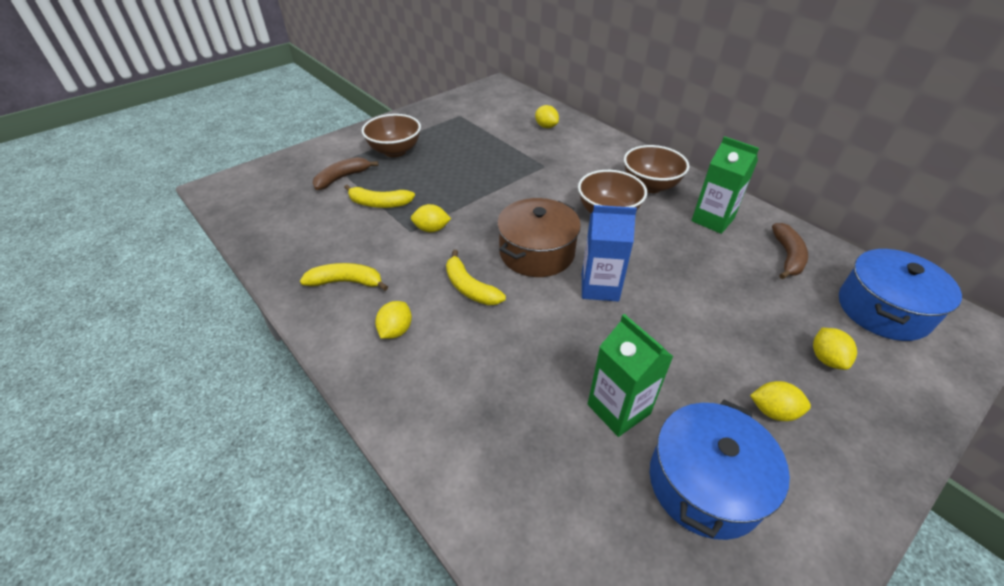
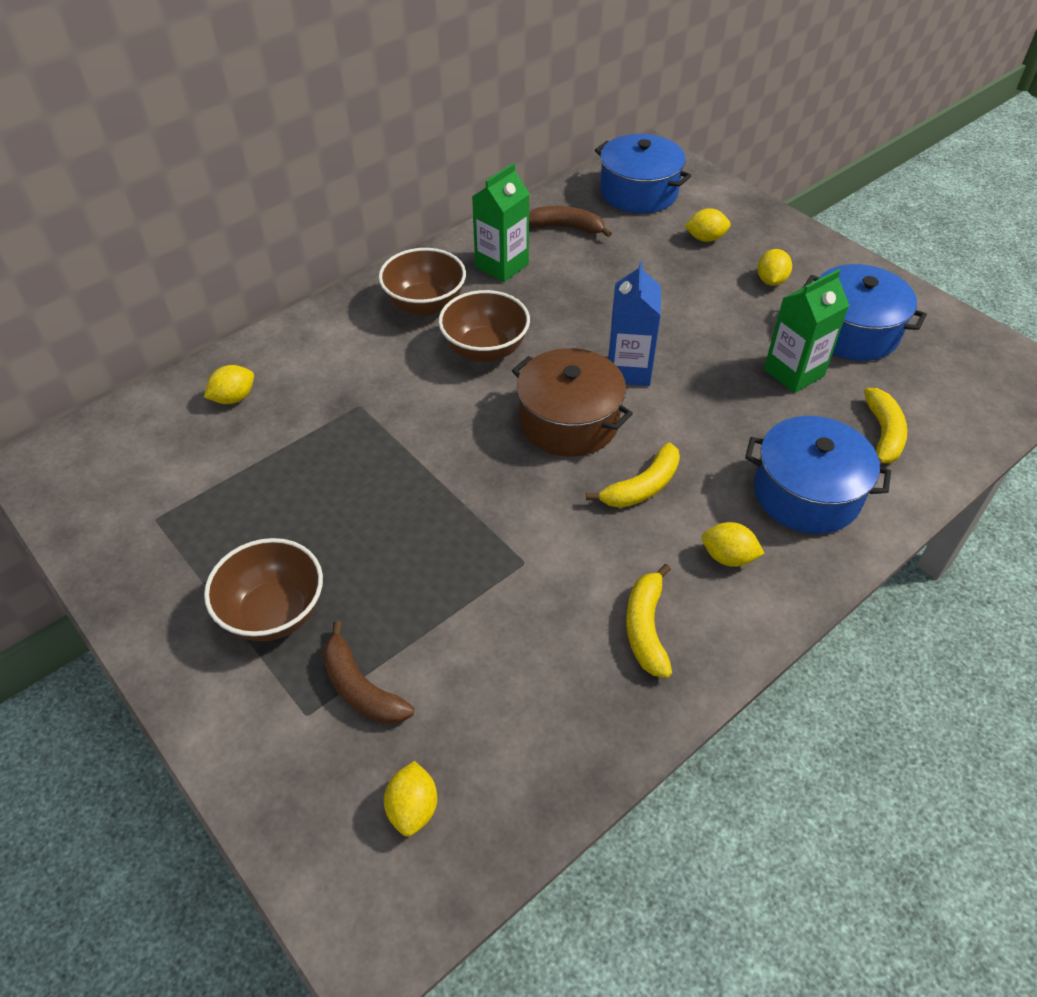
camera: 90 degrees left, 5 degrees up
(379, 203) = (449, 614): yellow banana -> yellow banana (883, 435)
(431, 229) = (520, 536): yellow lemon -> yellow lemon (413, 808)
(455, 393) = (806, 493): none -> blue pot

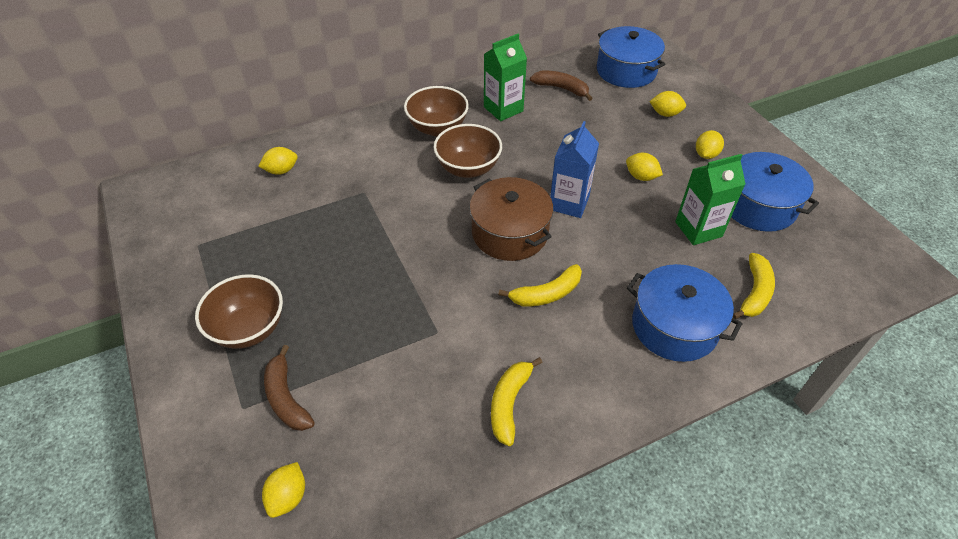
camera: 15 degrees right, 0 degrees up
(728, 557) = (593, 363): yellow lemon -> yellow lemon (641, 177)

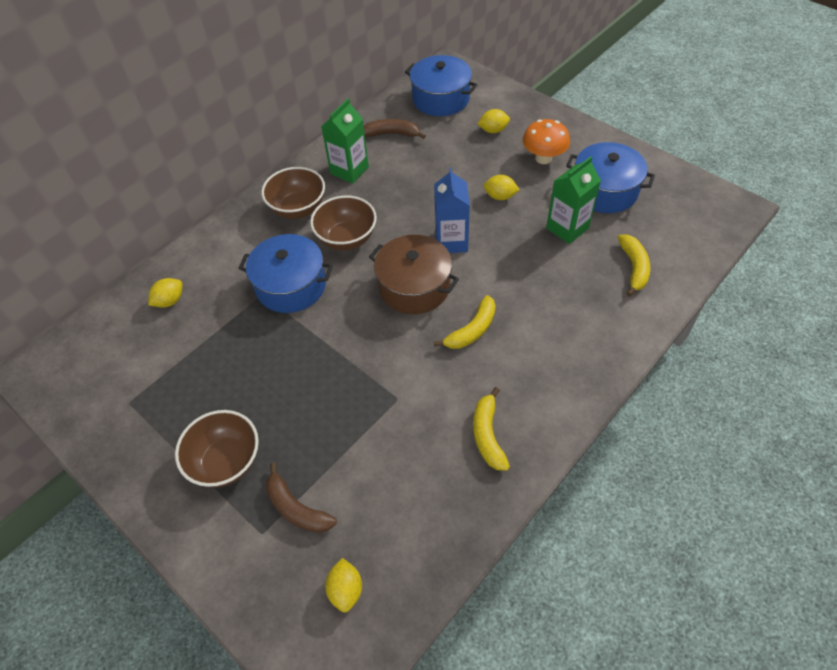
camera: 20 degrees left, 5 degrees up
(674, 326) = (586, 319): blue pot -> blue pot (291, 286)
(706, 155) = (543, 158): yellow lemon -> orange mushroom

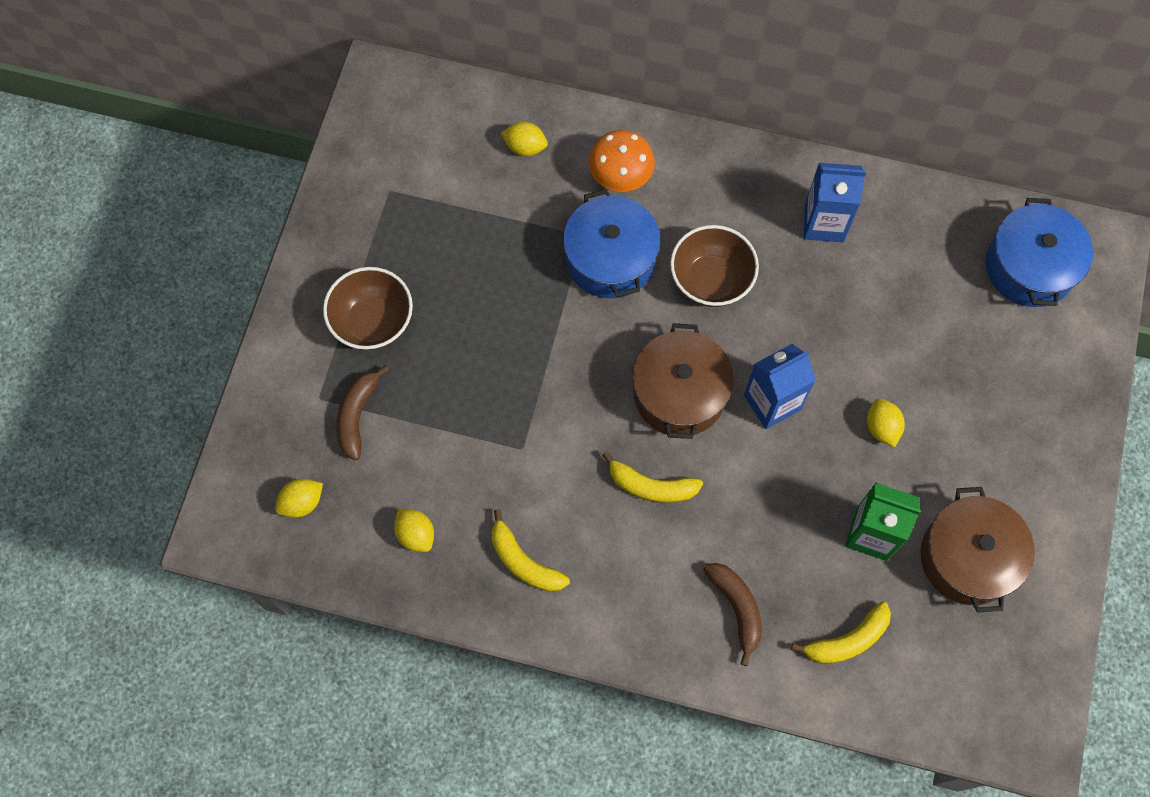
camera: 60 degrees right, 15 degrees up
(298, 209) = (727, 200): brown bowl -> none
(349, 170) = (824, 223): green carton -> blue carton
(392, 134) = (921, 239): brown banana -> brown banana (737, 608)
(487, 435) = (523, 562): yellow banana -> yellow banana turned 105 degrees counterclockwise
(493, 130) = (1004, 365): yellow lemon -> yellow lemon (416, 534)
(543, 158) = (986, 454): orange mushroom -> orange mushroom (620, 177)
(604, 191) = (968, 557): blue pot -> brown pot

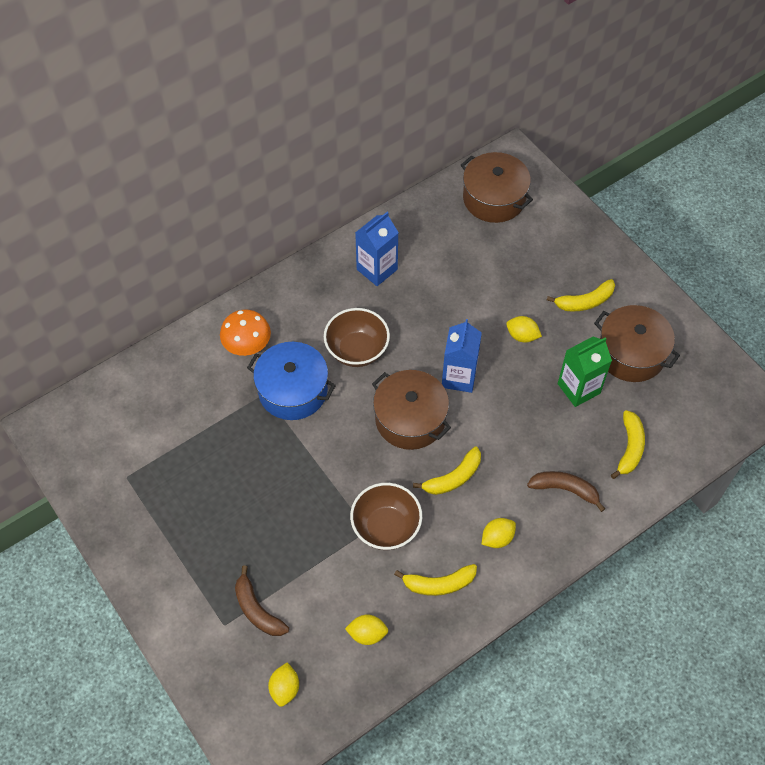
camera: 50 degrees left, 10 degrees down
(373, 322) = (204, 553): brown bowl -> brown bowl (386, 527)
(525, 147) = (176, 381): yellow lemon -> yellow lemon (497, 538)
(988, 460) = (585, 302): none -> yellow banana
(1029, 267) = (494, 198): blue pot -> brown pot

